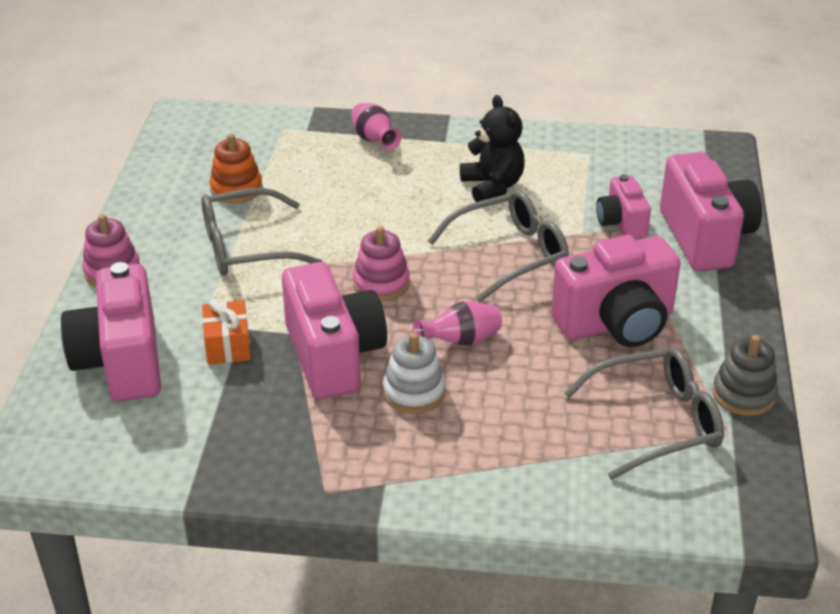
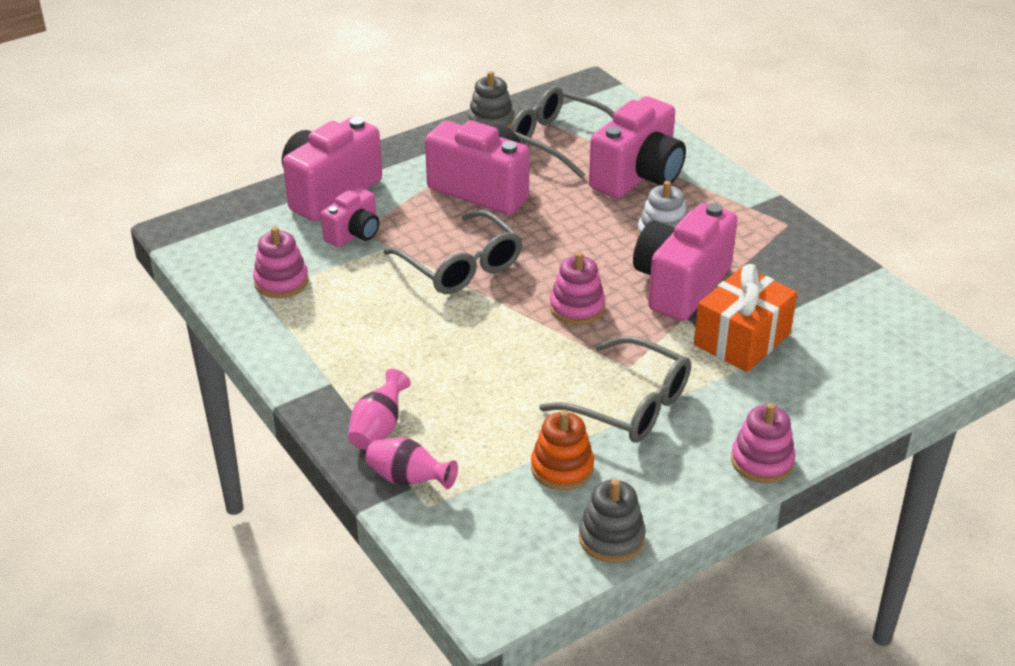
camera: 130 degrees left, 0 degrees up
(121, 362) = (832, 378): pink camera -> pink camera (638, 176)
(157, 176) = (611, 538): none -> grey stacking toy
(228, 345) = (742, 339): orange gift -> orange gift, size x1.61
(461, 341) = (588, 241): pink vase -> pink vase (408, 479)
(492, 186) = (376, 318): black teddy bear -> none
(510, 254) = (461, 266): grey glasses -> grey glasses turned 150 degrees counterclockwise
(592, 166) = (281, 282): none -> pink stacking toy

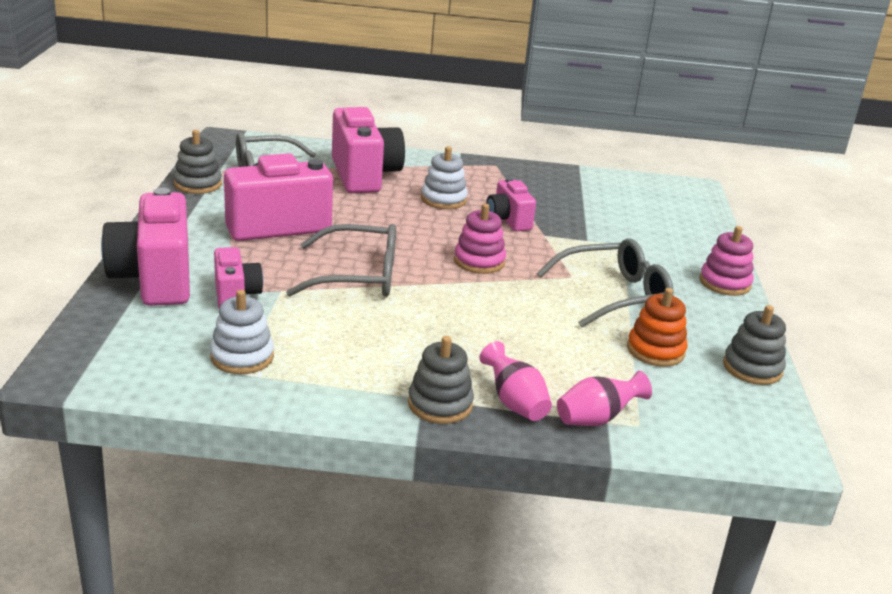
camera: 55 degrees left, 10 degrees down
(281, 282) = (242, 357): pink stacking toy -> white stacking toy
(332, 395) = (440, 404): none -> grey stacking toy
(680, 285) = (508, 220): pink camera -> pink camera, size x0.56
(742, 339) = (593, 231): orange gift -> none

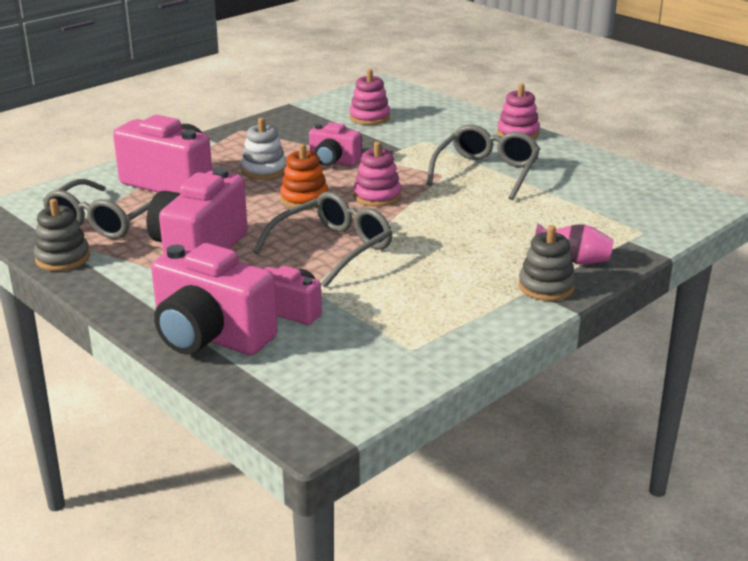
camera: 45 degrees left, 0 degrees up
(242, 357) = (390, 340): white stacking toy -> none
(596, 419) = (622, 242): pink vase -> none
(618, 205) = (369, 117): none -> pink stacking toy
(655, 350) = (568, 190): orange stacking toy -> orange stacking toy (304, 199)
(752, 368) = (622, 171): grey stacking toy -> none

